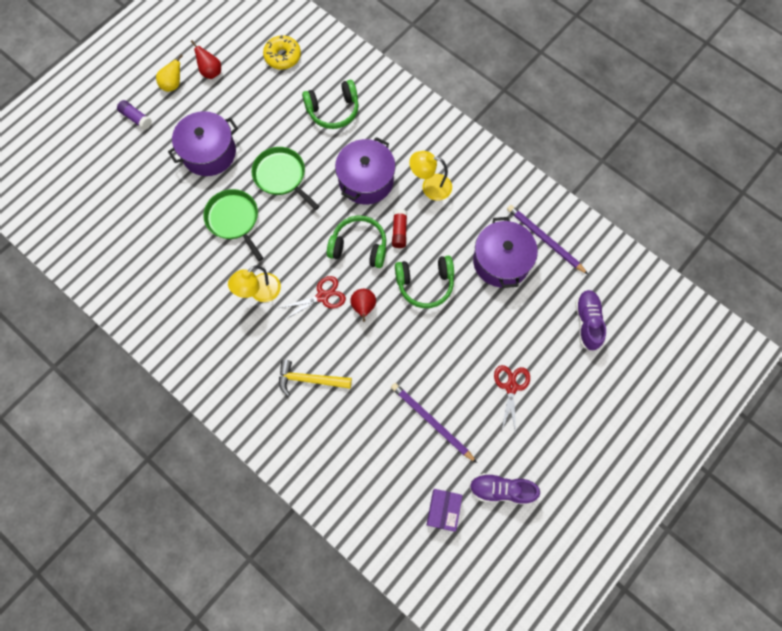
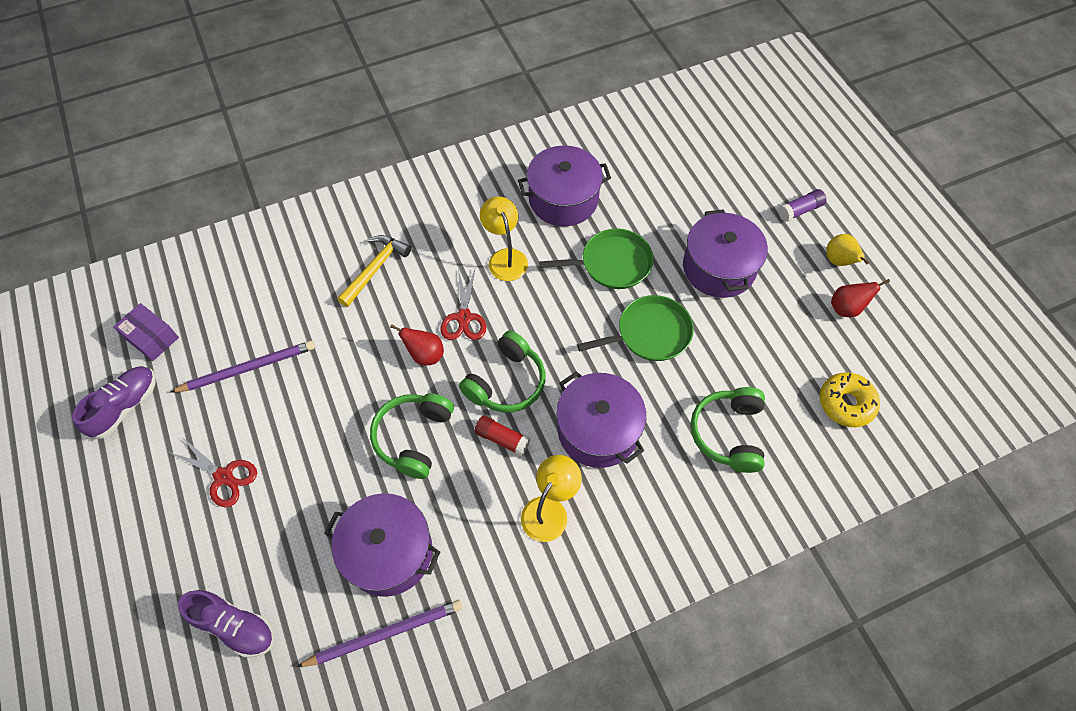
camera: 115 degrees right, 10 degrees down
(188, 275) = (563, 199): none -> purple pot

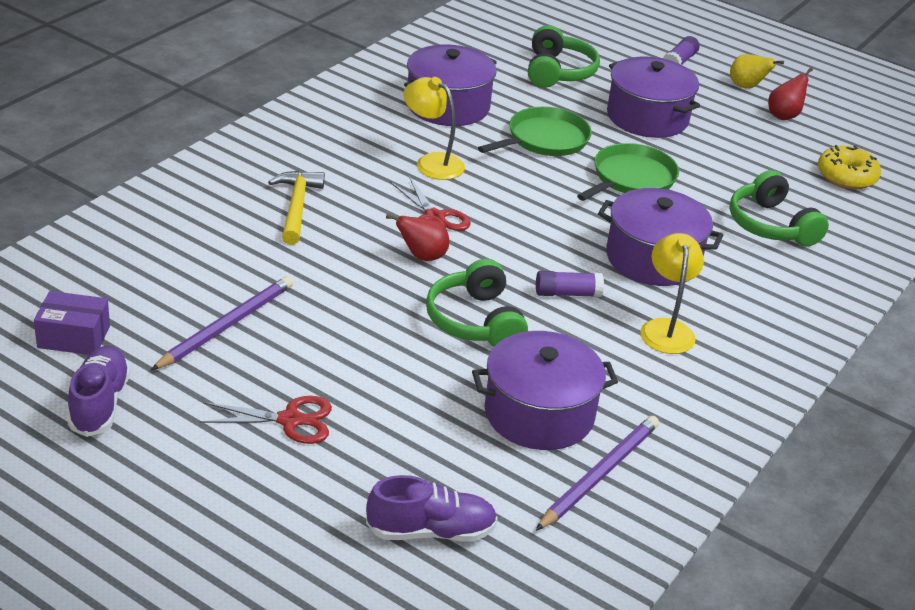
camera: 35 degrees left, 25 degrees down
(502, 439) = (567, 293): red glue stick -> purple glue stick
(506, 382) = (528, 252): green headphones -> green headphones (558, 72)

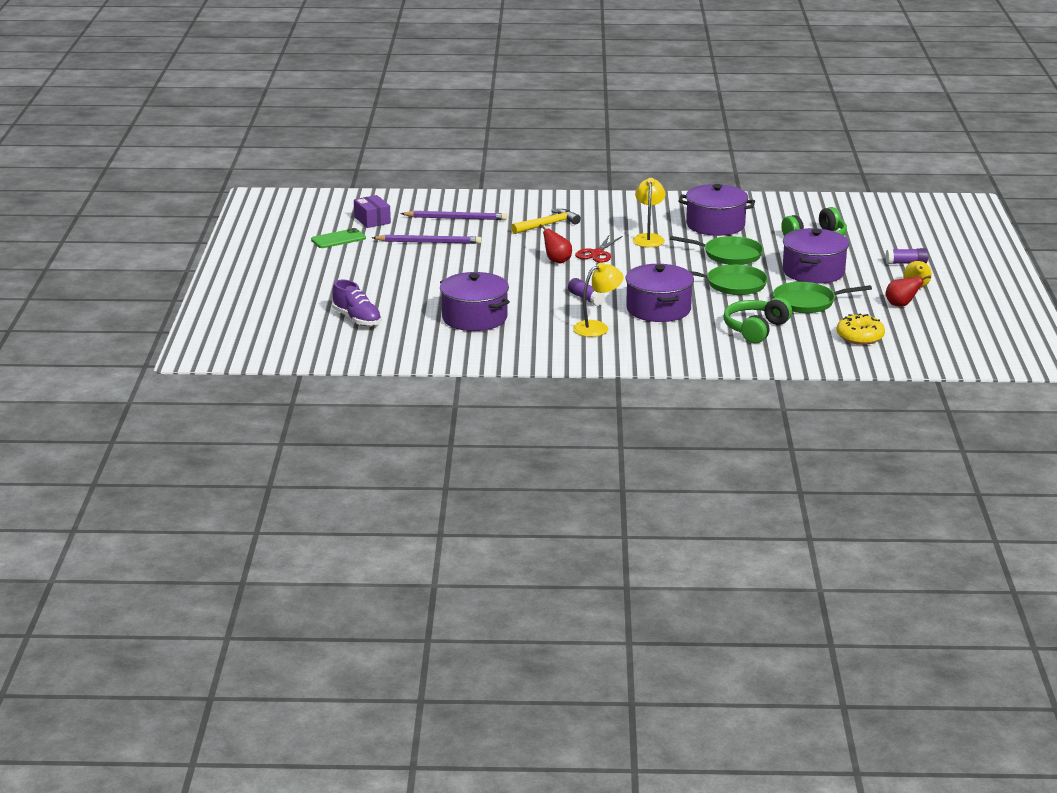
camera: 60 degrees right, 10 degrees down
(100, 404) = (338, 239): purple shoe -> green phone
(290, 420) = (385, 273): red scissors -> none
(475, 321) = (524, 286): green headphones -> none
(599, 475) = (450, 341): purple pencil -> purple pencil (455, 218)
(726, 160) = (807, 302): none -> green pan

